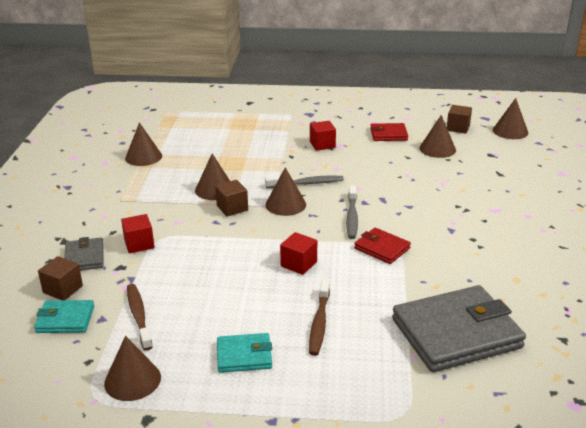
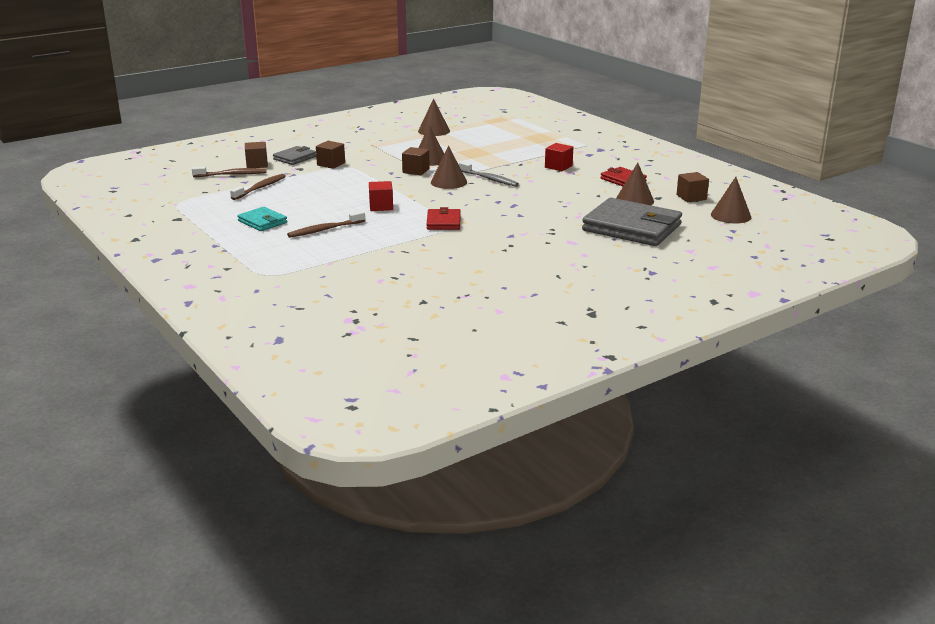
camera: 50 degrees right, 5 degrees down
(65, 319) = (231, 175): turquoise wallet -> brown toothbrush
(132, 380) = (203, 205): brown cone -> none
(139, 244) = (331, 164): red cube -> brown cube
(352, 217) = (469, 203): grey toothbrush -> none
(456, 333) = (375, 268): grey wallet -> grey wallet (632, 227)

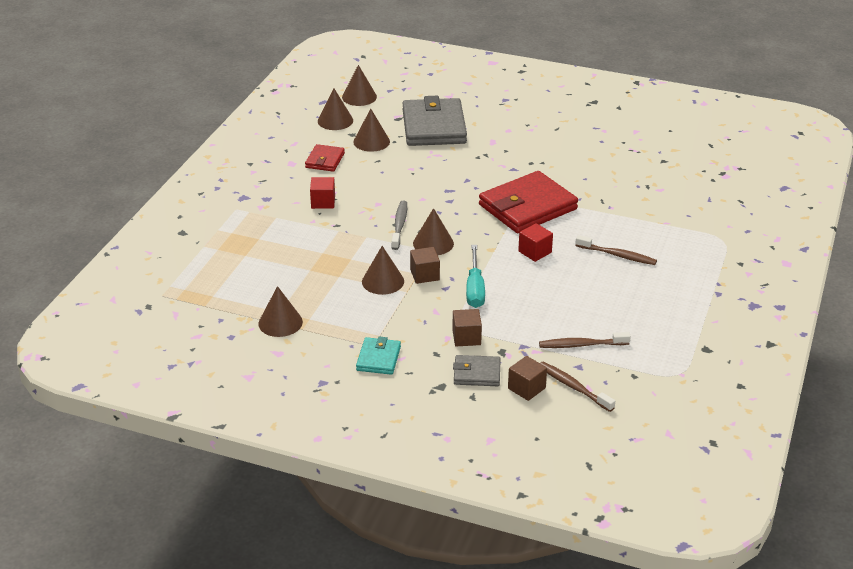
camera: 125 degrees left, 10 degrees up
(262, 222) = (647, 296): turquoise wallet -> turquoise wallet (378, 358)
(374, 179) = (475, 289): none -> turquoise screwdriver
(443, 222) = (527, 207): red wallet -> red wallet, size x2.01
(691, 197) = (335, 121): brown cube -> brown cone

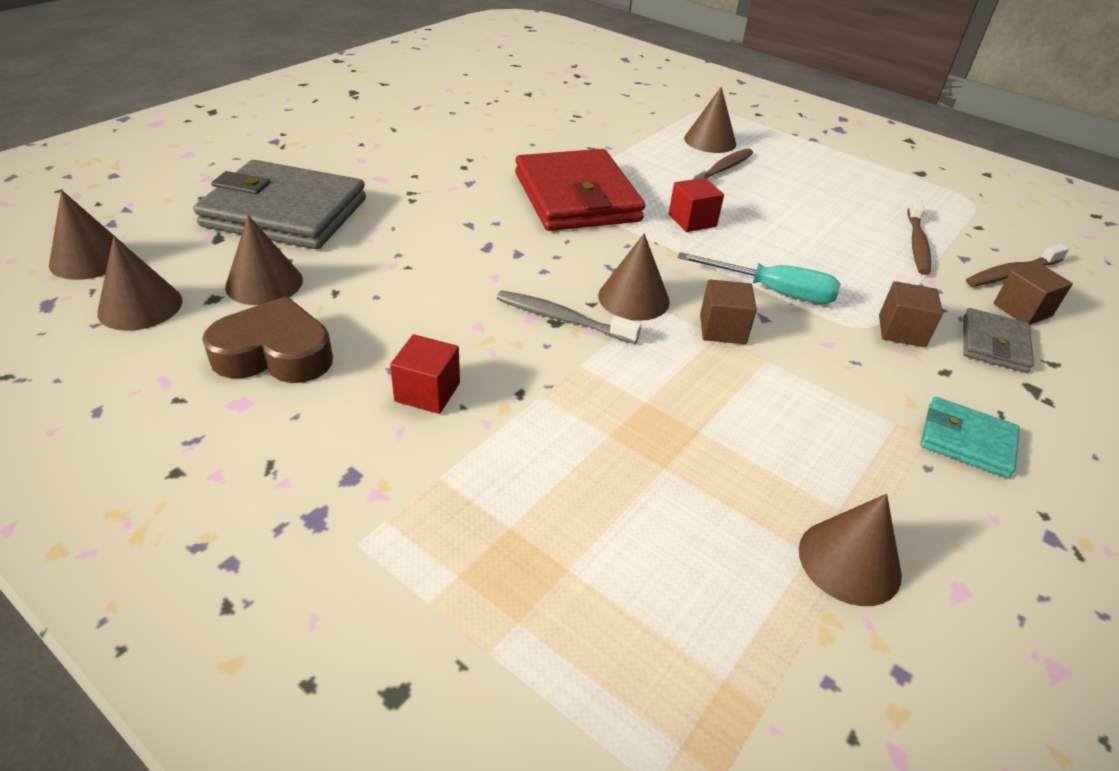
camera: 75 degrees left, 5 degrees up
(325, 160) = (275, 354): red wallet -> brown heart
(383, 281) = (730, 379): brown cone -> brown cone (710, 141)

